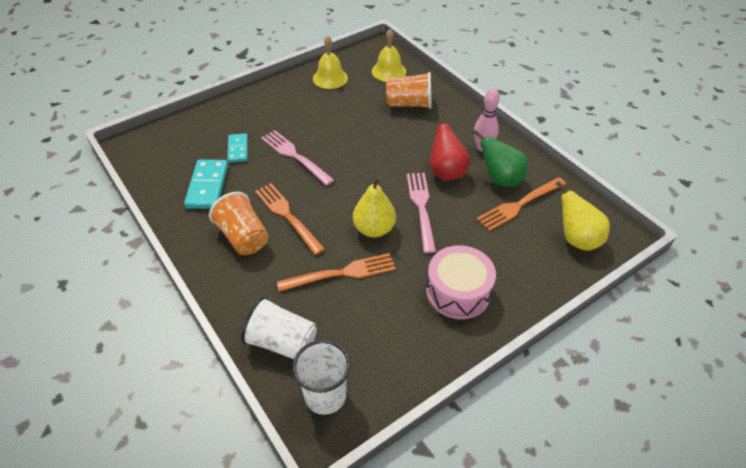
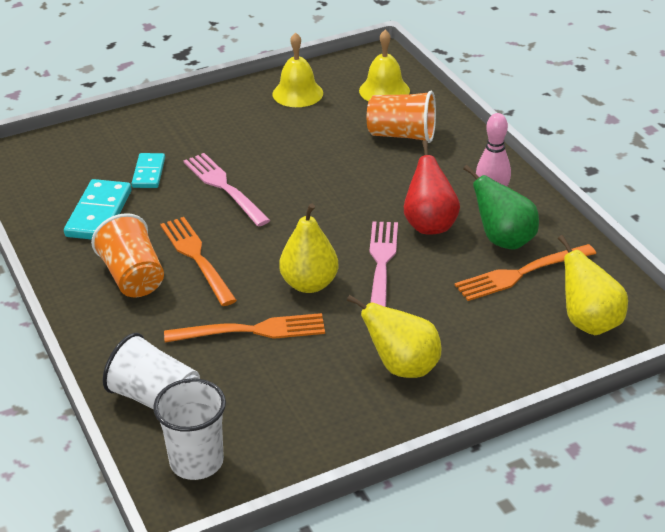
camera: 10 degrees right, 10 degrees down
(458, 292) = (402, 367): pink drum -> yellow pear

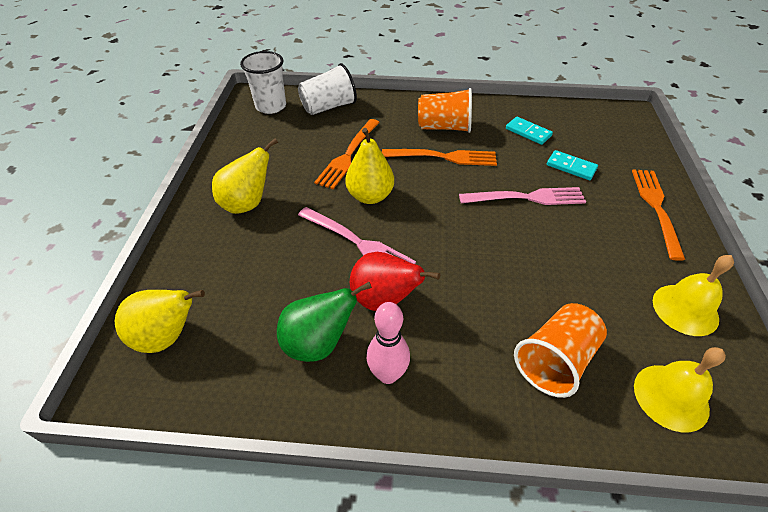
camera: 120 degrees right, 10 degrees up
(99, 213) = (528, 132): turquoise domino -> turquoise domino, size x0.64
(521, 273) = (266, 327): orange fork -> orange fork (656, 208)

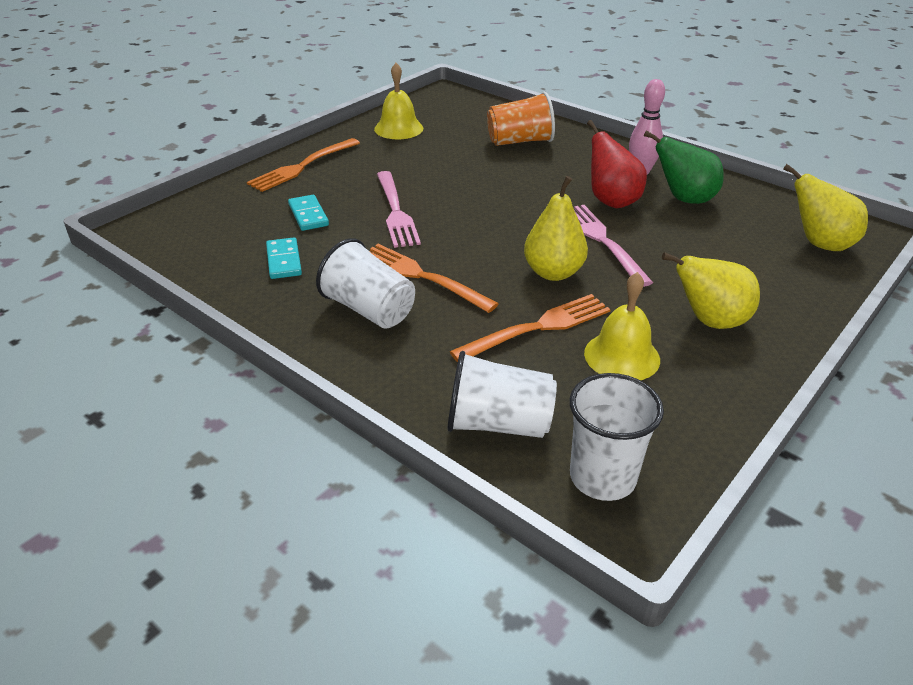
camera: 145 degrees left, 10 degrees down
(444, 127) = (369, 310): orange cup -> white cup
(526, 198) = (396, 211): pink fork -> pink fork turned 135 degrees counterclockwise
(671, 397) = (473, 114): yellow bell -> yellow bell (622, 356)

